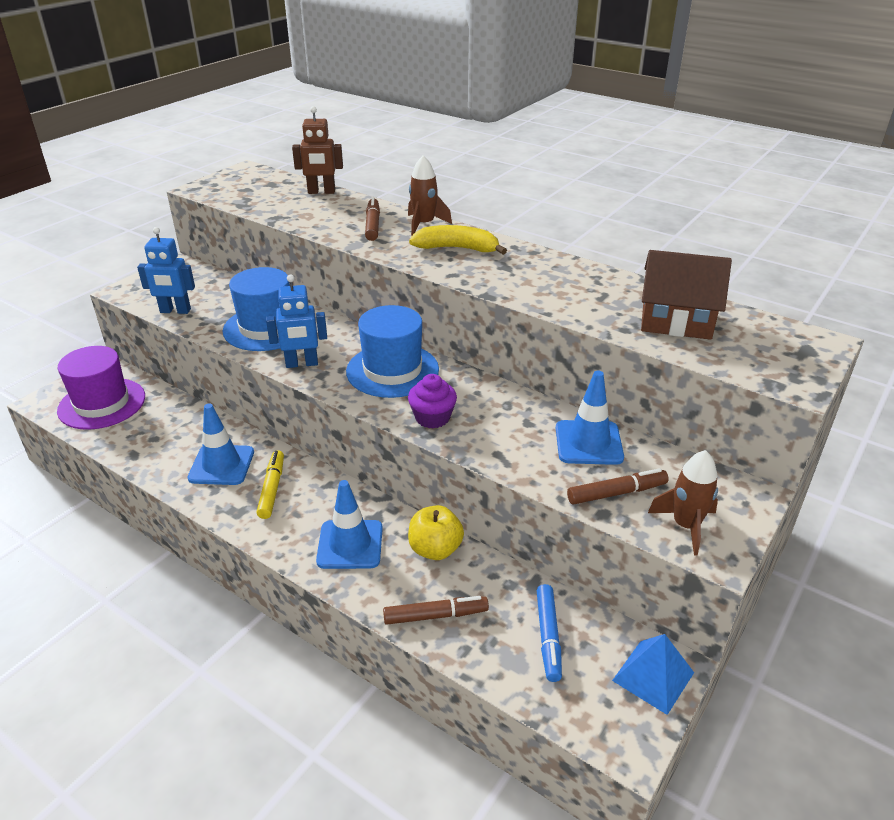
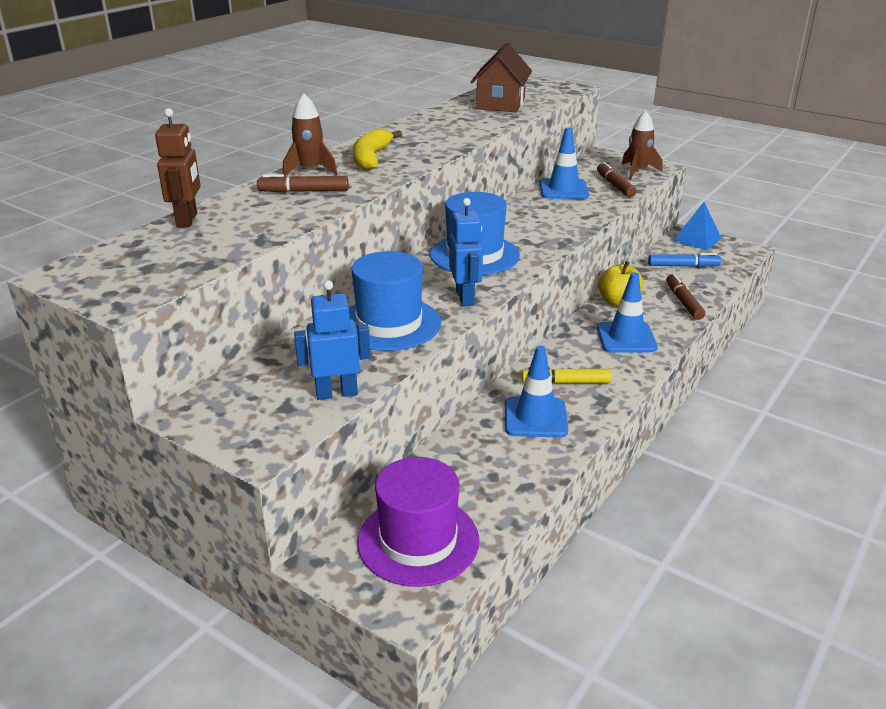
camera: 90 degrees left, 5 degrees down
(175, 311) = (336, 393): blue robot -> blue robot turned 105 degrees counterclockwise
(432, 418) = (545, 238): purple cupcake -> none

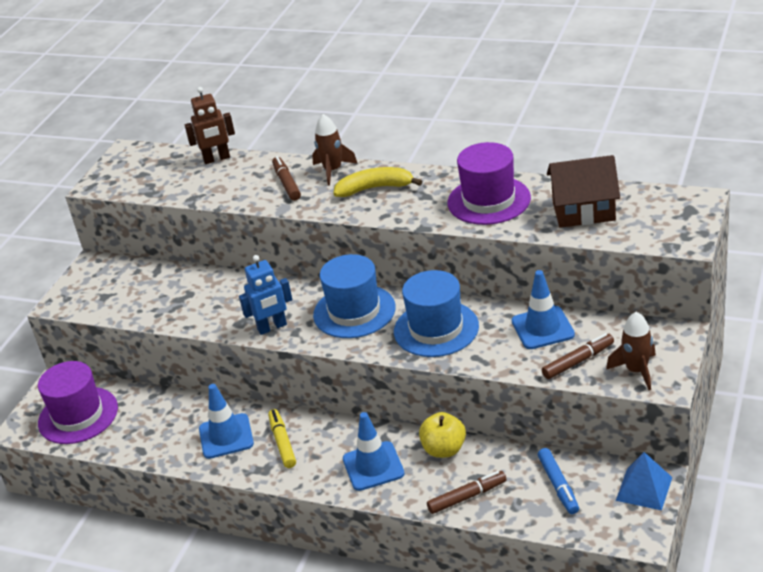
camera: 80 degrees right, 5 degrees up
(336, 393) = (123, 310): blue robot -> none
(389, 324) = (219, 303): blue hat -> blue hat (436, 329)
(449, 125) = (489, 200): none -> purple hat

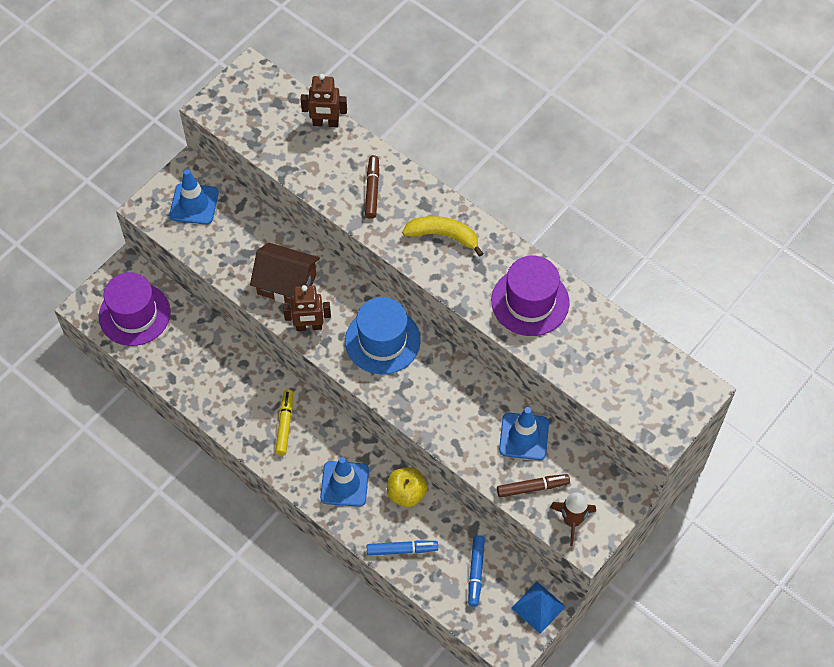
camera: 15 degrees right, 25 degrees up
(226, 436) = (243, 395): blue traffic cone -> blue traffic cone (194, 204)
(272, 327) = (309, 326): blue robot -> brown robot
(333, 170) = (418, 192): brown rocket -> none
(436, 329) = (439, 395): blue hat -> none
(467, 497) = (402, 550): brown marker -> blue marker
(583, 211) = (600, 356): brown house -> brown house (287, 284)

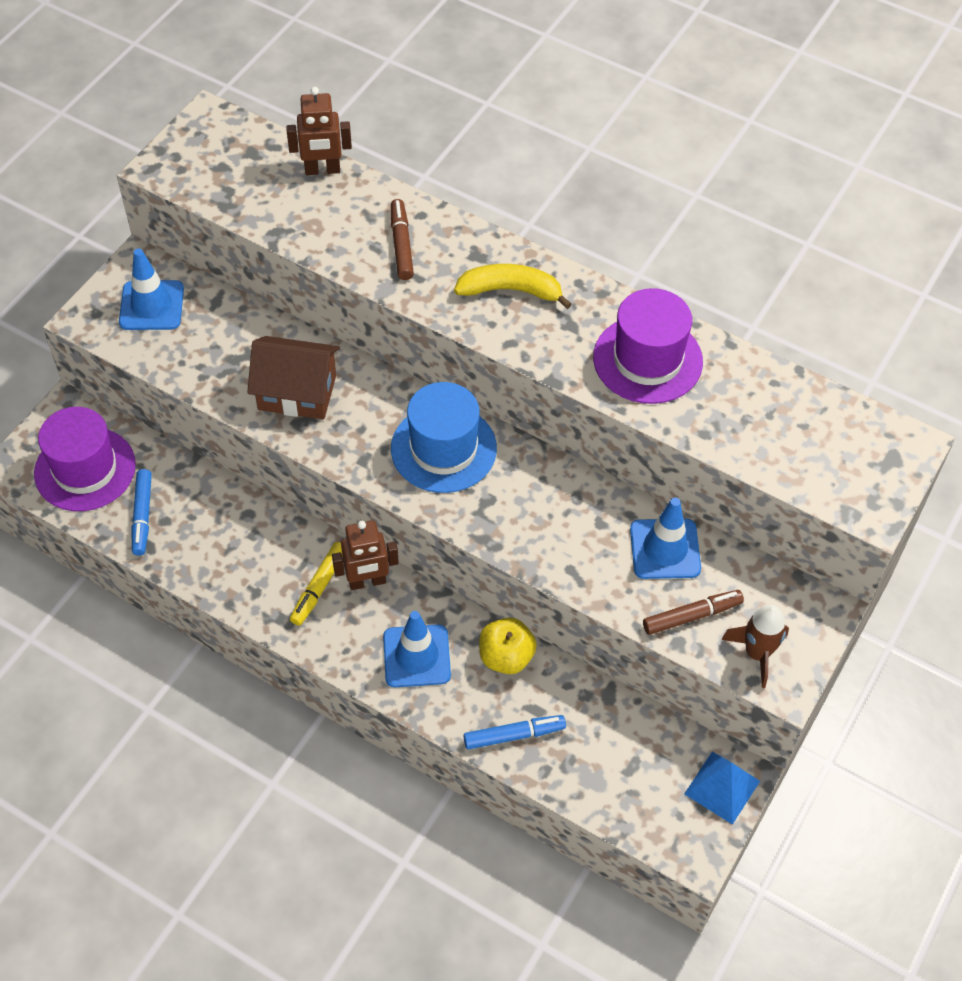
camera: 10 degrees left, 5 degrees down
(285, 424) = (319, 587): yellow marker -> yellow marker turned 150 degrees counterclockwise
(309, 326) = (337, 443): brown robot -> brown robot (367, 582)
(475, 572) = (624, 752): blue marker -> blue marker (142, 516)

